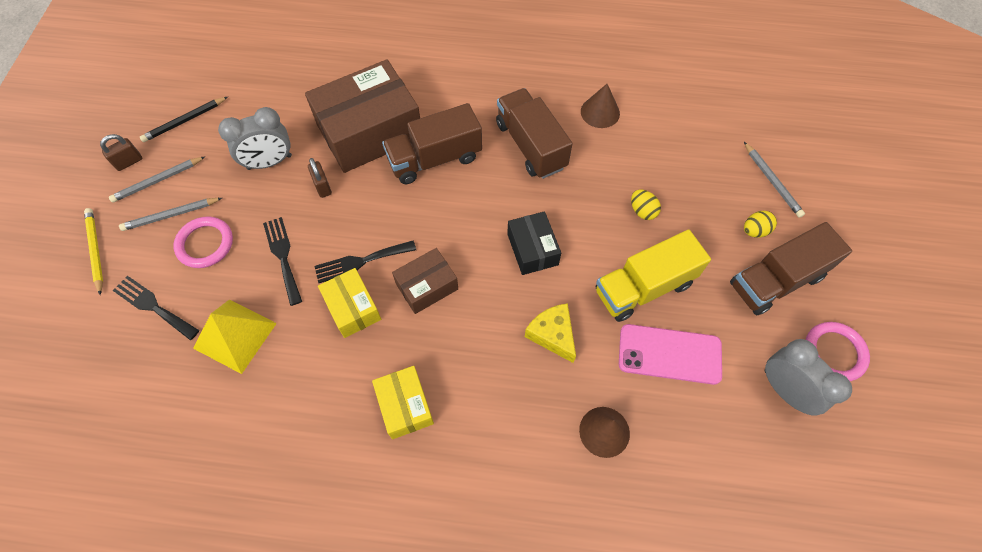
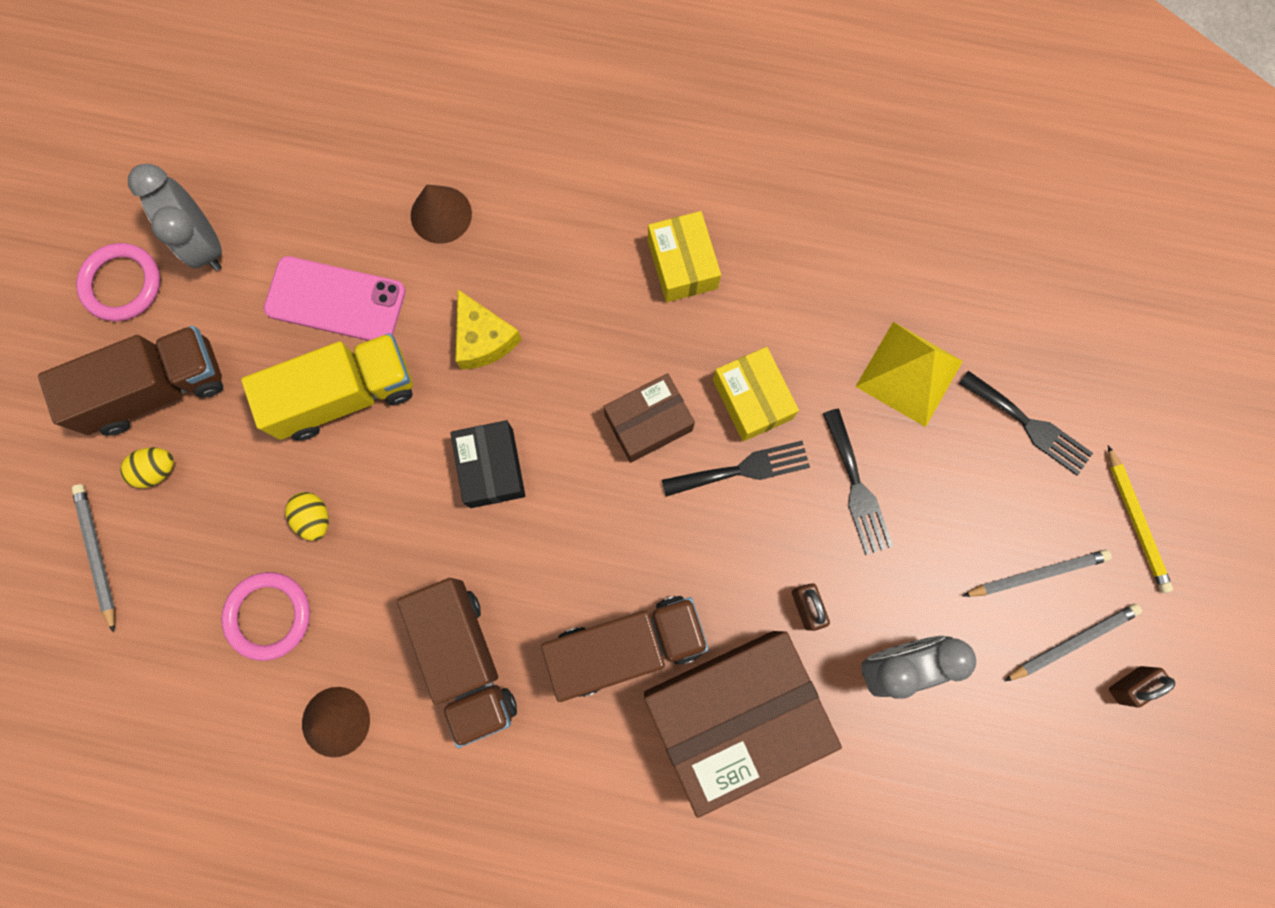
camera: 175 degrees left, 15 degrees up
(184, 121) = (1055, 766): black pencil -> none
(205, 244) = (975, 518): pink ring -> pink ring (268, 616)

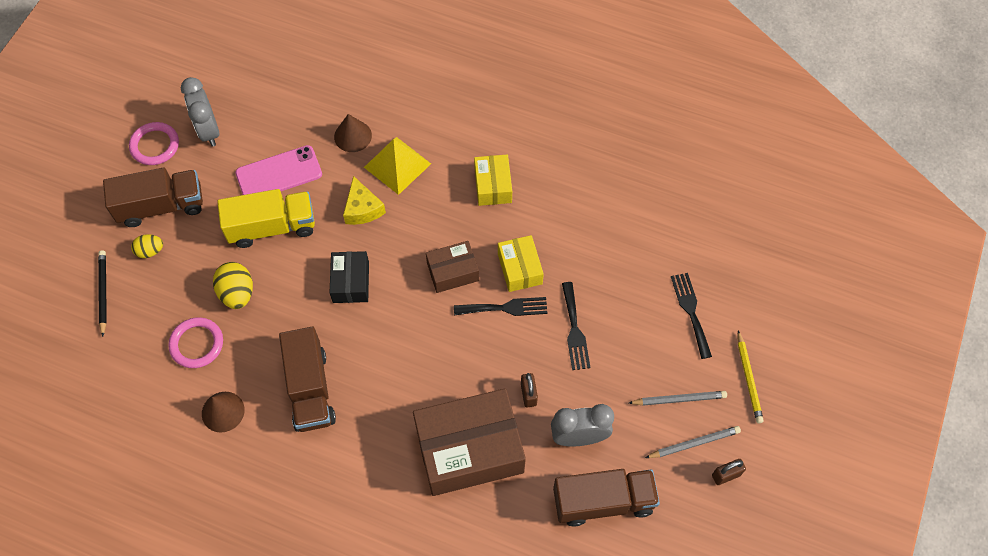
camera: 10 degrees right, 15 degrees down
(97, 554) = (103, 292): grey pencil -> black pencil
(314, 518) = (237, 293): yellow egg -> yellow egg, size x1.59
(335, 300) = (279, 173): pink phone -> pink phone turned 45 degrees counterclockwise
(626, 646) = (411, 398): brown truck -> brown truck (603, 501)
(909, 373) = (621, 269): yellow pyramid -> yellow pyramid (397, 165)
(1029, 425) = (691, 311): black fork -> black fork turned 150 degrees counterclockwise

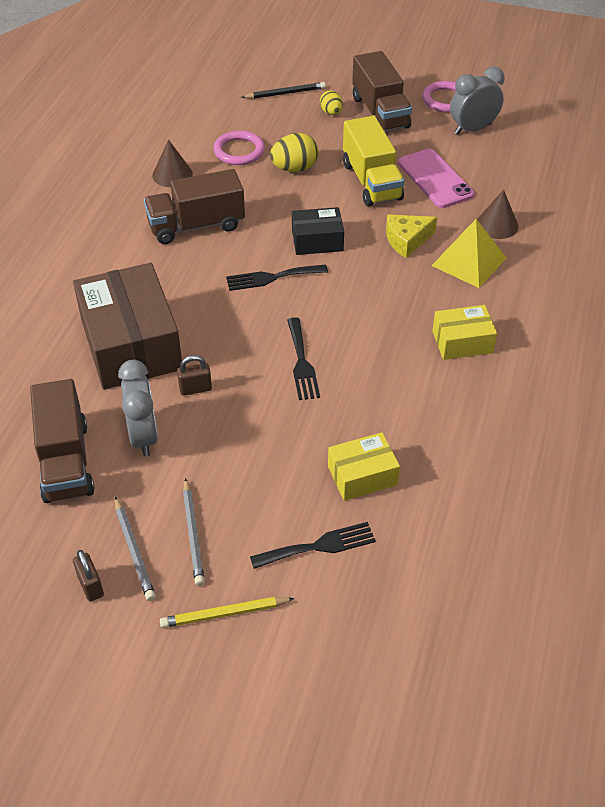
camera: 85 degrees right, 15 degrees down
(453, 272) = (341, 316): brown box -> none
(520, 269) = (354, 372): yellow box -> yellow box (362, 475)
(574, 330) = (280, 426): black fork -> black fork (272, 277)

